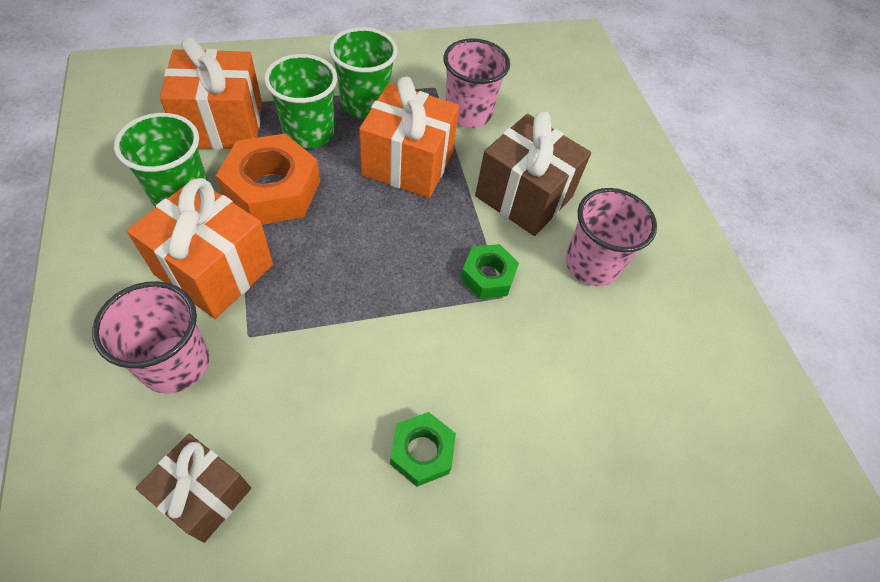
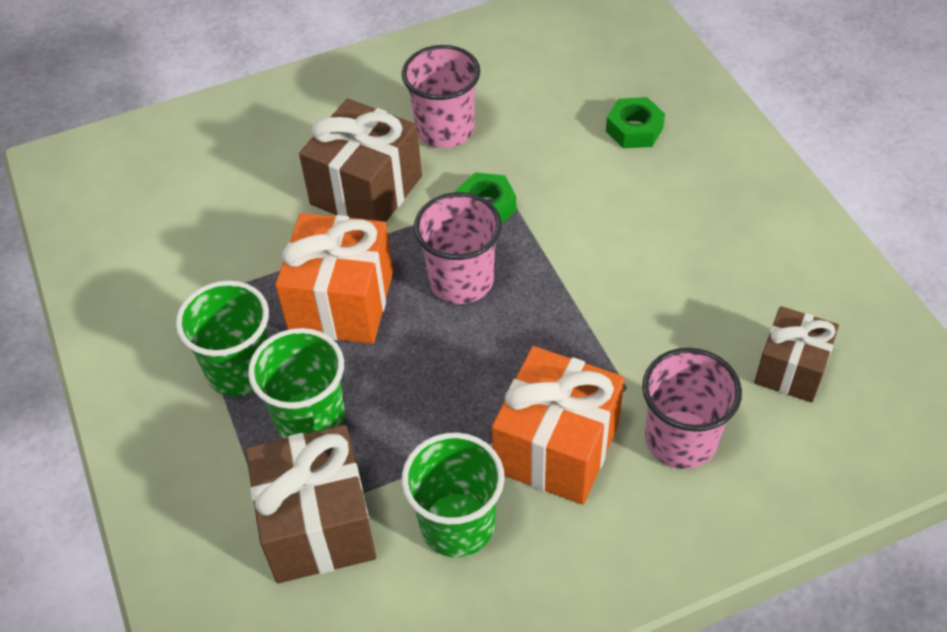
camera: 90 degrees left, 5 degrees down
(222, 124) = (317, 525): orange gift -> brown gift
(272, 190) = (421, 428): orange nut -> none
(422, 452) = (689, 226): green nut -> green nut (634, 129)
(468, 113) = (237, 258): pink cup -> pink cup (461, 281)

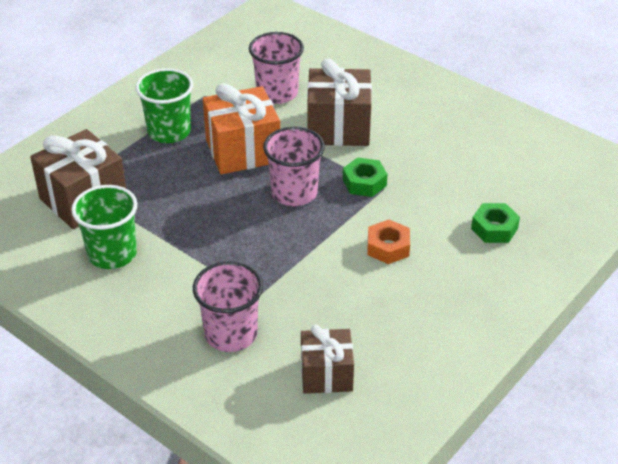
camera: 60 degrees right, 10 degrees down
(310, 418) = (152, 170): green cup -> none
(445, 130) = (418, 141): pink cup -> pink cup (277, 93)
(556, 447) = (191, 278): orange gift -> none
(612, 231) = (388, 247): none -> orange nut

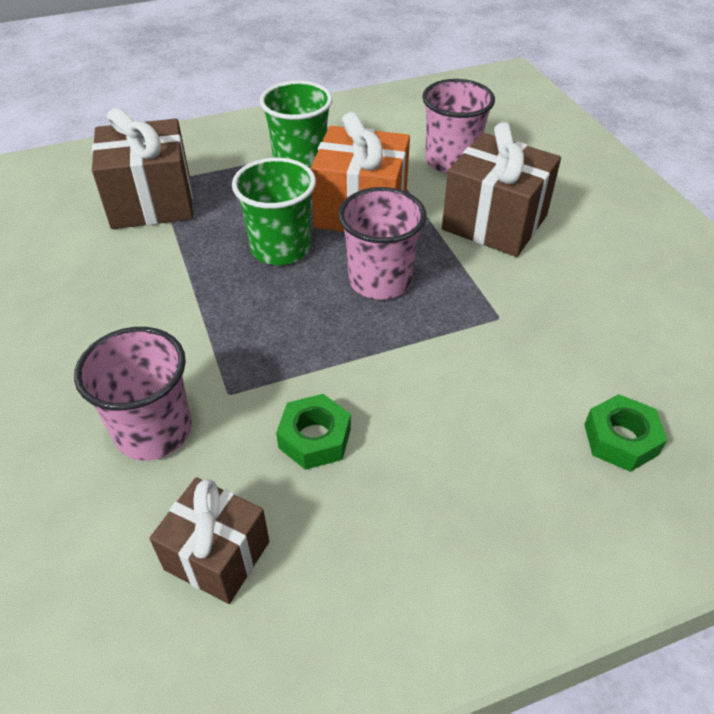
camera: 30 degrees right, 5 degrees up
(112, 254) = (122, 272): green cup -> green cup (280, 248)
(364, 182) = (477, 301): green nut -> green nut (314, 438)
(388, 247) = (445, 401): orange nut -> none

